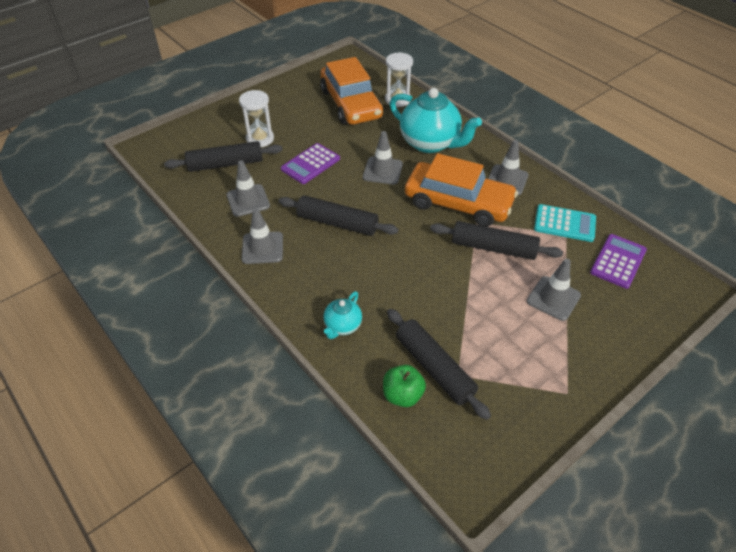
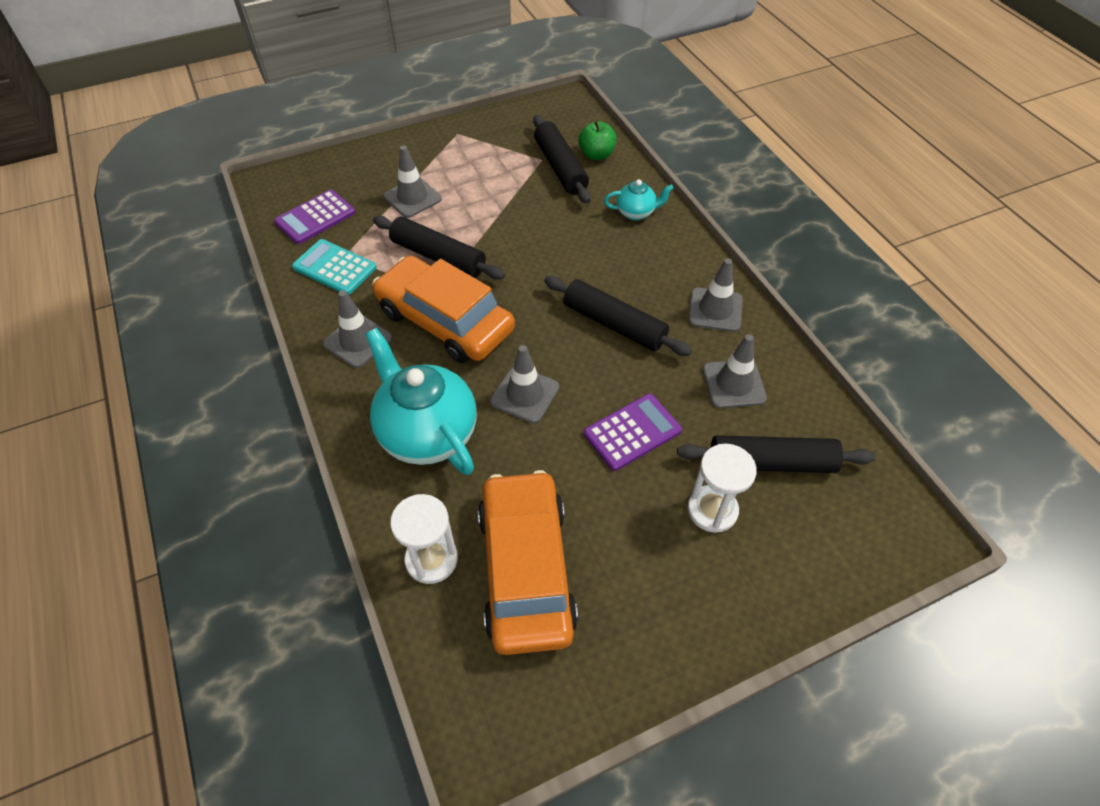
camera: 165 degrees left, 5 degrees up
(342, 326) = (636, 213): turquoise teapot -> turquoise teapot turned 45 degrees clockwise

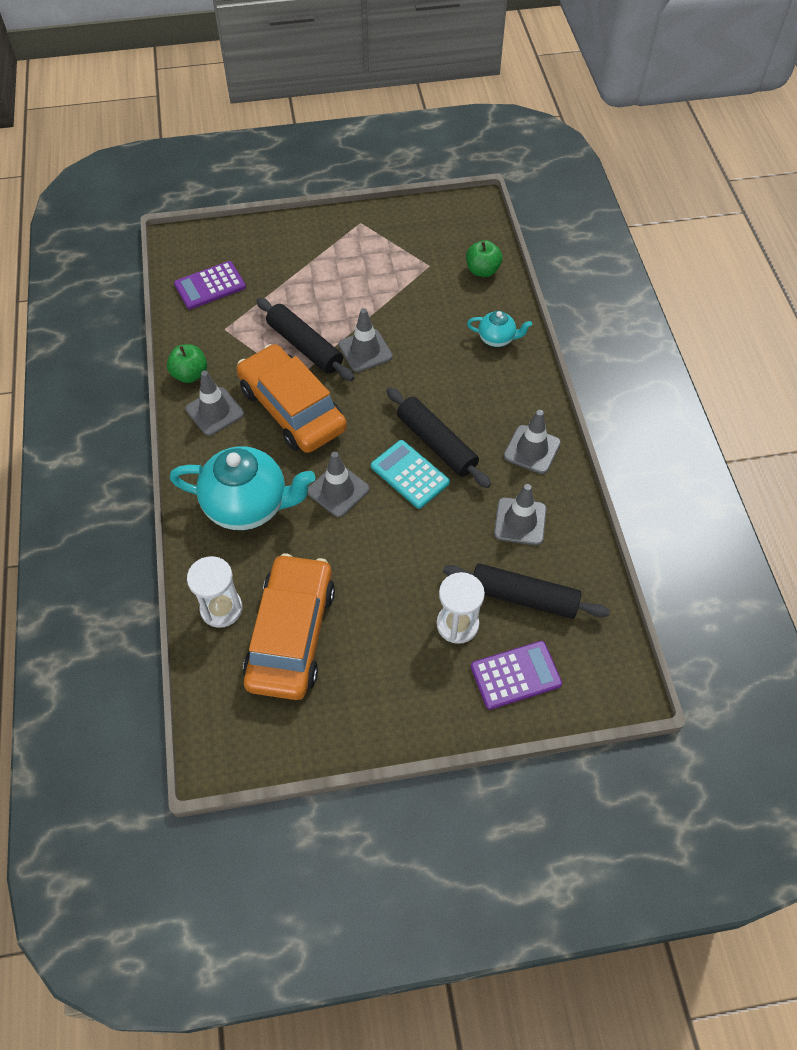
camera: 15 degrees right, 5 degrees up
(318, 308) = (190, 374): none -> green apple
(335, 267) = (214, 338): turquoise calculator -> turquoise calculator (410, 474)
(412, 198) = (299, 283): grey traffic cone -> grey traffic cone (365, 351)
(427, 433) = (248, 505): turquoise teapot -> turquoise teapot turned 120 degrees clockwise
(560, 167) = (444, 277): black rolling pin -> none
(632, 432) = (416, 544): purple calculator -> purple calculator (515, 675)

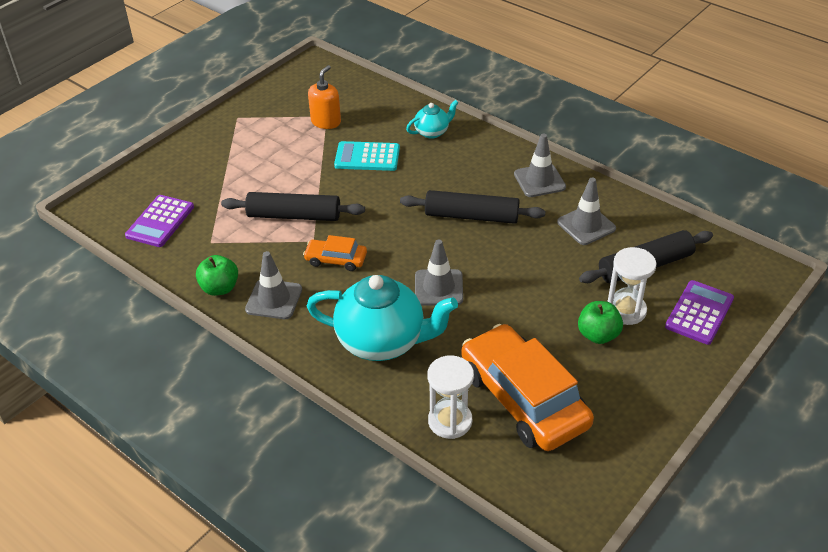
camera: 40 degrees left, 15 degrees down
(248, 505) = (382, 342): turquoise teapot -> turquoise teapot turned 45 degrees clockwise
(292, 408) = (336, 259): orange car -> orange car, size x0.47
(365, 351) = (345, 192): grey traffic cone -> none
(410, 474) = (477, 245): turquoise calculator -> turquoise calculator (367, 157)
(422, 271) = (326, 122): none -> orange soap dispenser
(482, 270) = (369, 99): green apple -> green apple (598, 335)

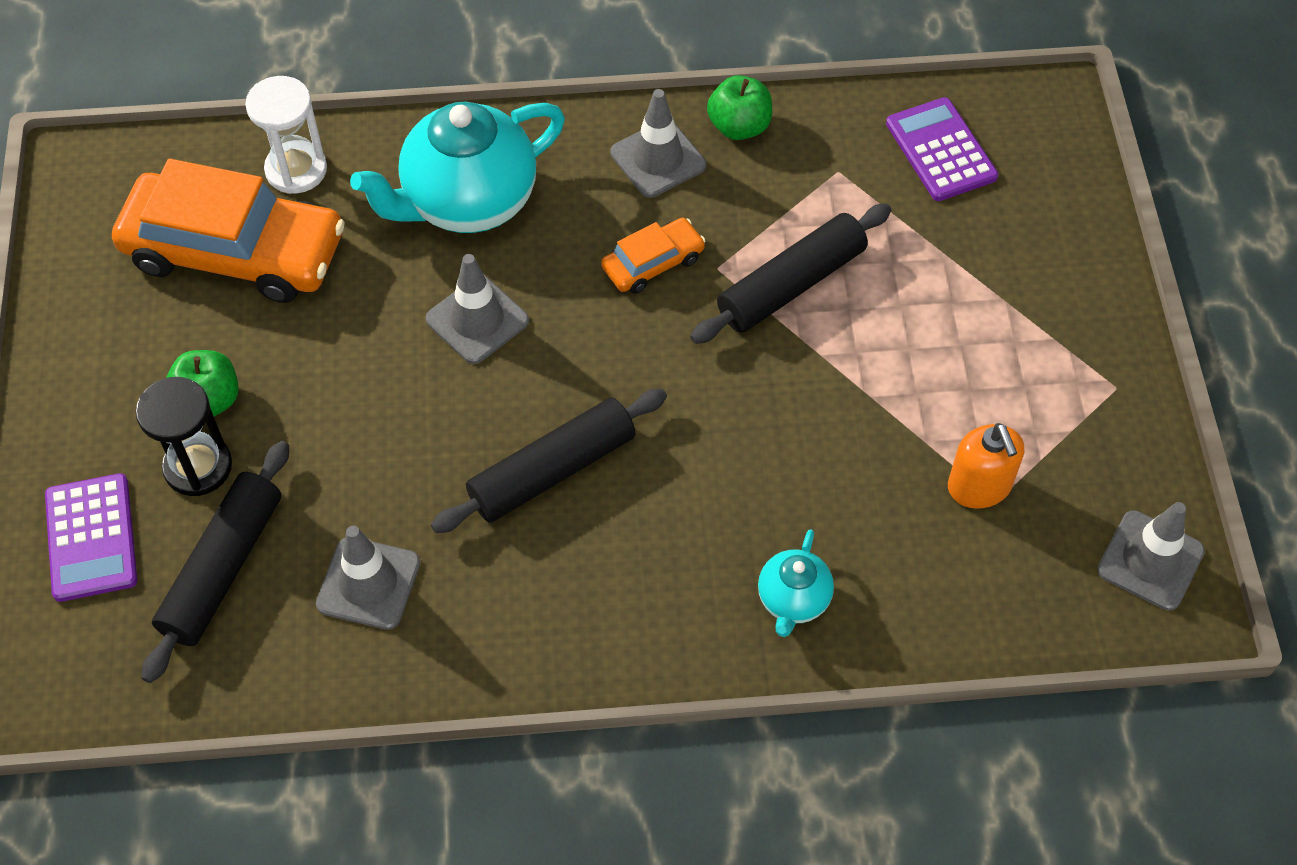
camera: 135 degrees right, 15 degrees up
(367, 157) = (827, 465): turquoise calculator -> none
(539, 181) = (518, 625): grey traffic cone -> grey traffic cone (1150, 560)
(626, 310) = (198, 467): white hourglass -> black hourglass

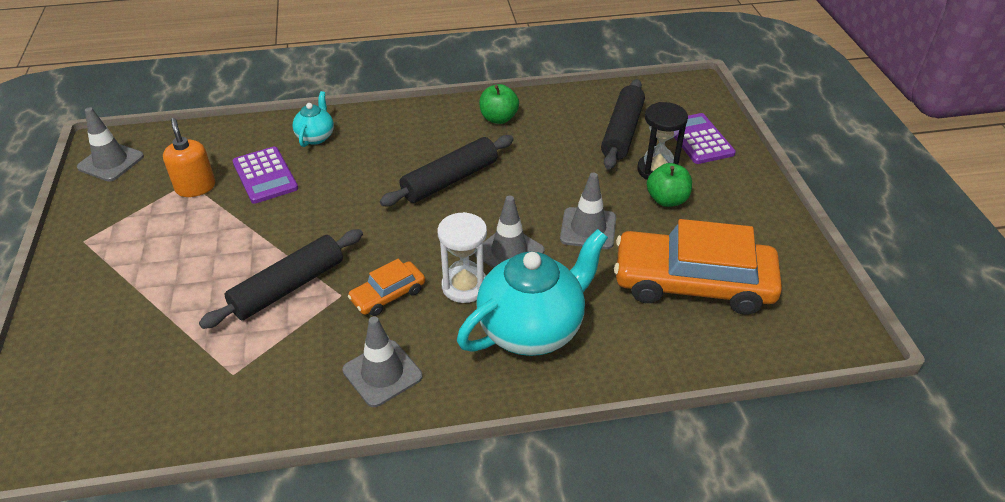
camera: 175 degrees right, 15 degrees down
(296, 170) = (674, 344): white hourglass -> white hourglass (464, 286)
(368, 583) = (543, 131): grey traffic cone -> grey traffic cone (588, 228)
(739, 126) = (310, 407): green apple -> green apple (498, 118)
(941, 150) = (138, 398): purple calculator -> purple calculator (265, 175)

